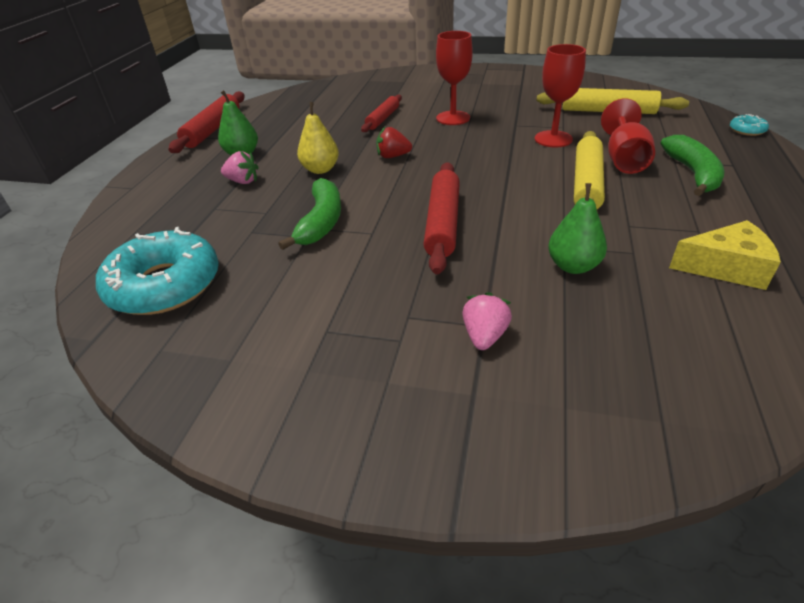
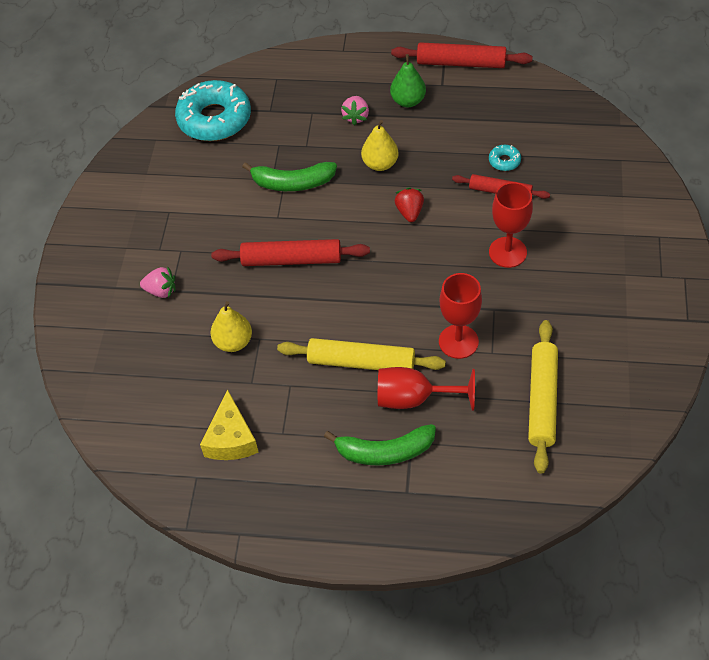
camera: 85 degrees right, 15 degrees up
(573, 266) = (233, 342): green pear -> yellow pear
(747, 130) = (496, 530): turquoise donut -> turquoise donut (504, 161)

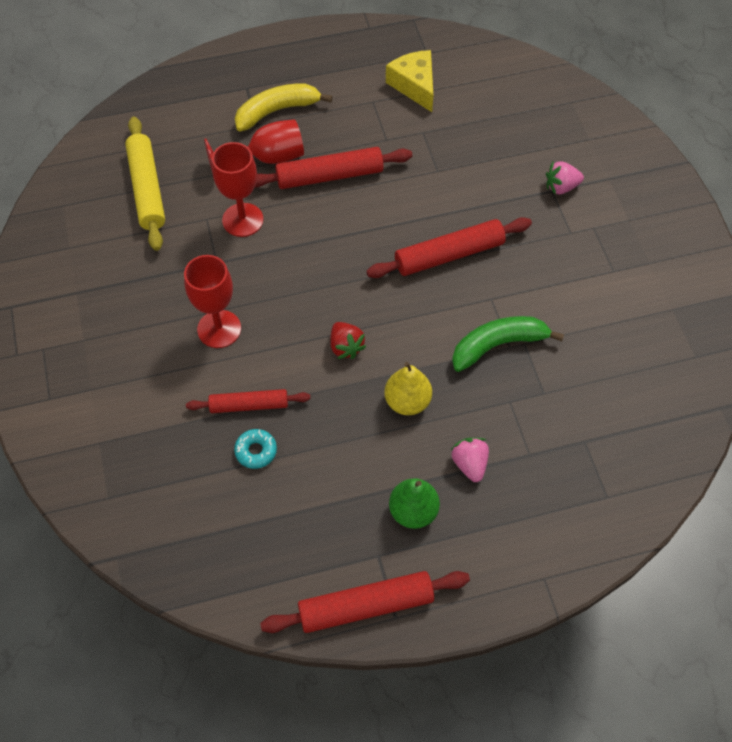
camera: 155 degrees right, 5 degrees up
(214, 119) = (645, 407): turquoise donut -> none
(233, 342) = (460, 160): yellow pear -> none
(361, 362) = (329, 176): yellow rolling pin -> red rolling pin
(384, 451) = (277, 111): green banana -> yellow banana

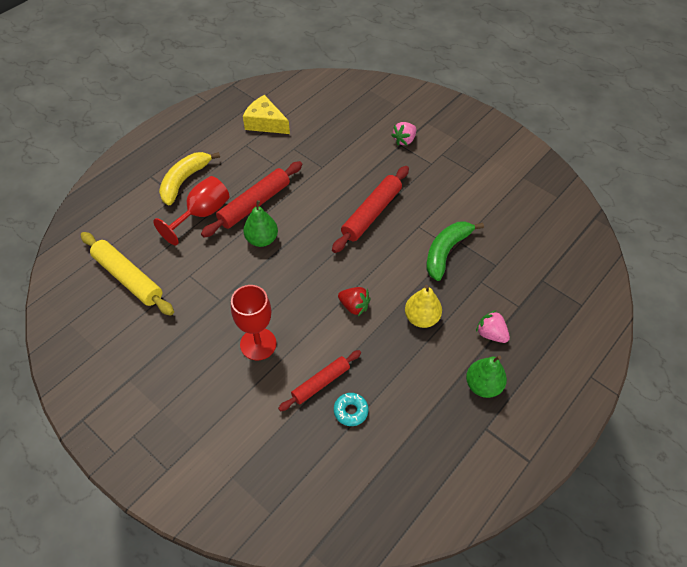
camera: 35 degrees left, 5 degrees down
(242, 220) = (216, 262): red goblet -> none
(307, 220) = (262, 239): none -> green pear
(366, 606) = (506, 467): red rolling pin -> none

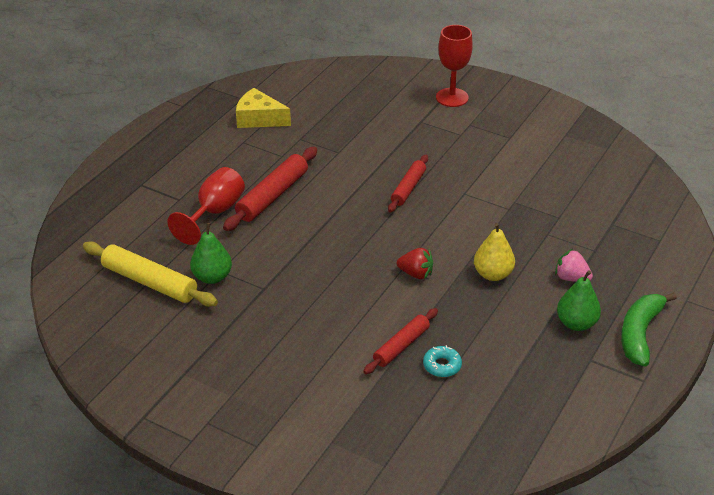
camera: 10 degrees left, 15 degrees down
(184, 181) = (183, 184): yellow banana -> none
(258, 344) = (320, 321): red goblet -> red goblet (452, 97)
(262, 239) = (292, 227): green pear -> green pear (212, 277)
(371, 213) = (408, 188): red rolling pin -> red rolling pin, size x0.65
(404, 140) = (423, 117): pink strawberry -> none
(446, 252) = (501, 212): green banana -> green banana (639, 334)

